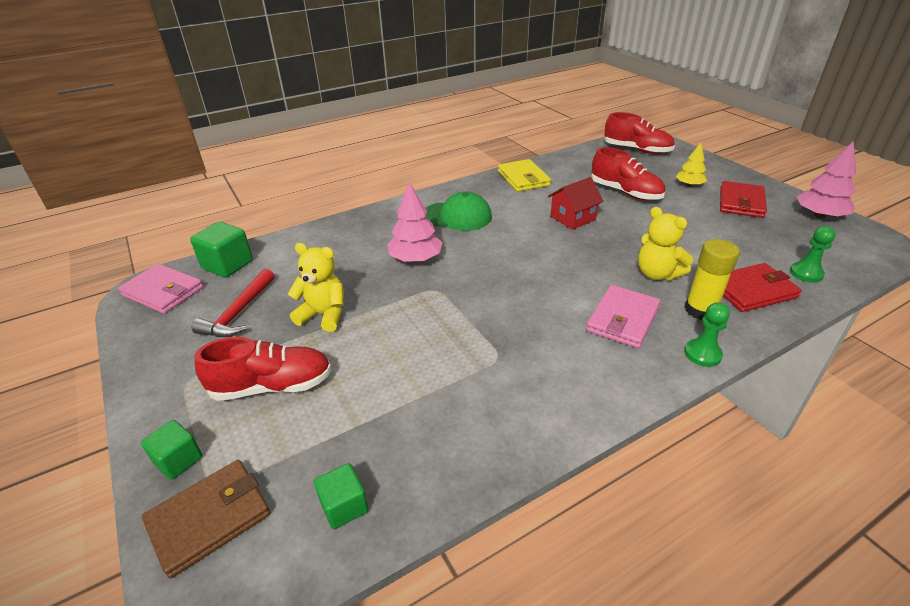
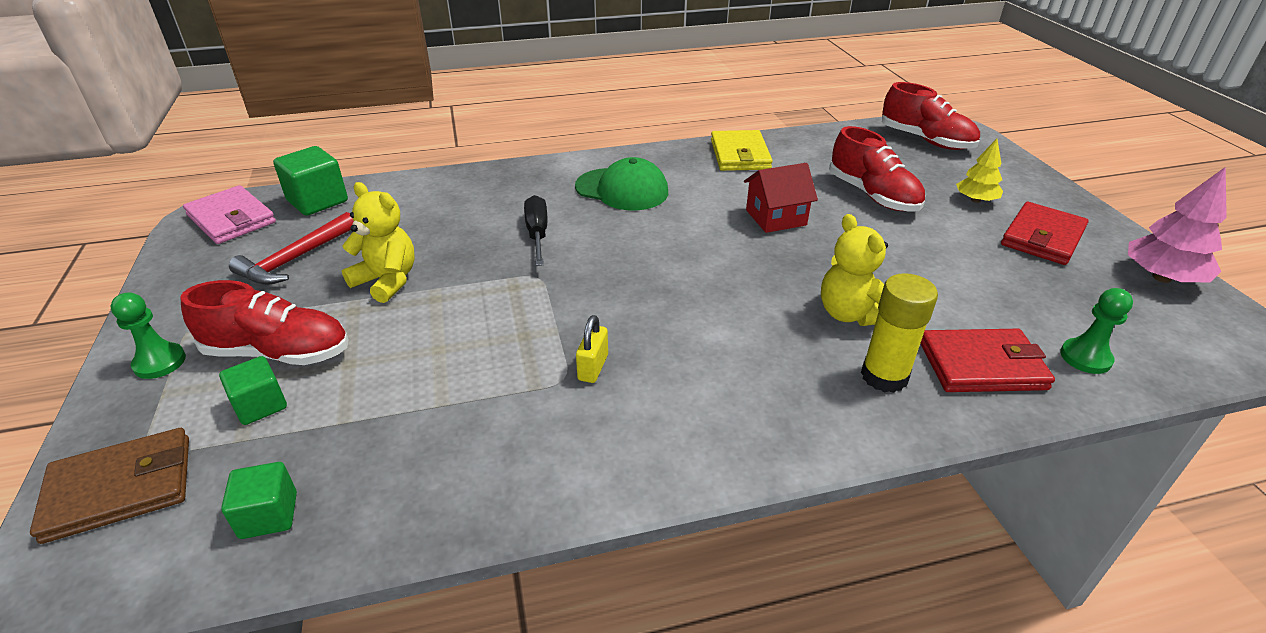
camera: 15 degrees right, 0 degrees up
(178, 460) = (130, 413): green cube -> green cube (260, 405)
(415, 259) = (537, 234): pink tree -> black screwdriver
(513, 345) = (593, 367): none -> yellow padlock
(623, 319) = (762, 365): pink wallet -> none
(702, 354) = (849, 437): green pawn -> green pawn (160, 362)

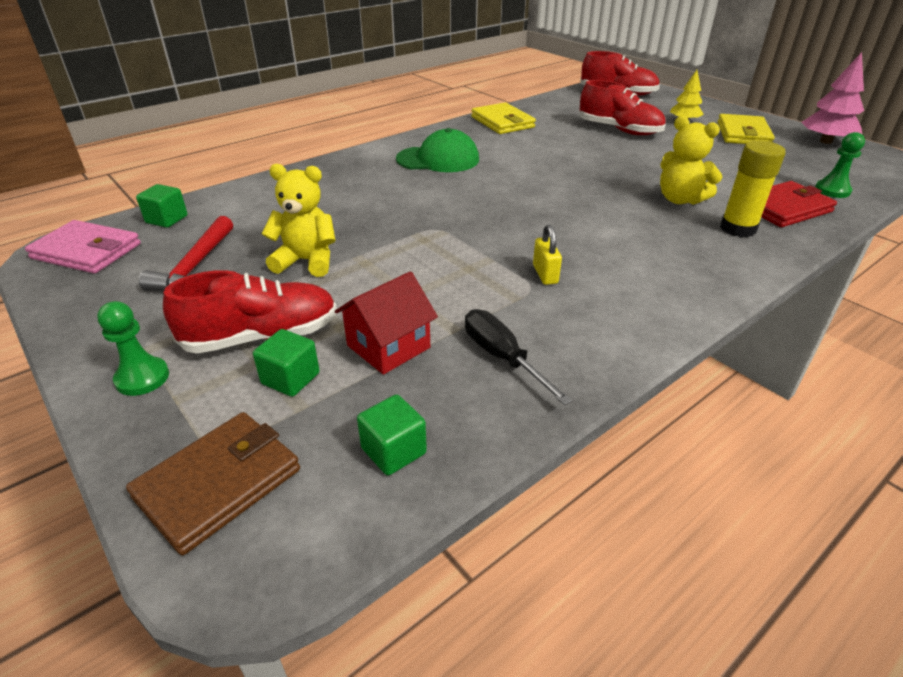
camera: 25 degrees left, 0 degrees up
(317, 201) = (167, 219): green cube -> green cube, size x0.64
(537, 234) = (402, 201): black screwdriver -> black screwdriver (502, 357)
(776, 217) = (570, 155): red house -> red house (388, 346)
(1042, 237) = (743, 134): red wallet -> yellow wallet

